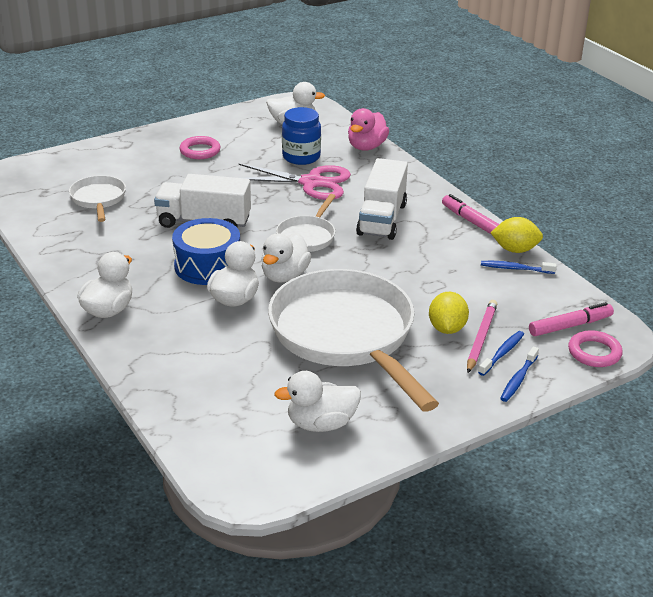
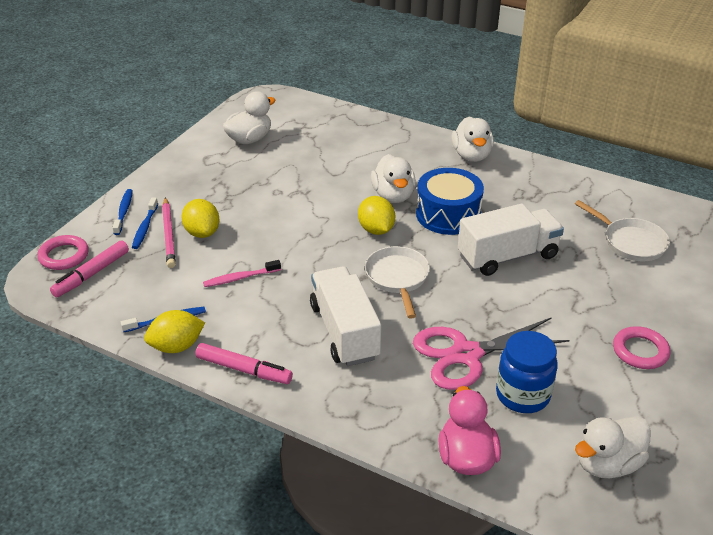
camera: 150 degrees right, 5 degrees up
(284, 276) = (376, 230): white duck -> yellow lemon
(346, 335) = (280, 198): white pan -> none
(436, 278) = (240, 278): none -> pink toothbrush

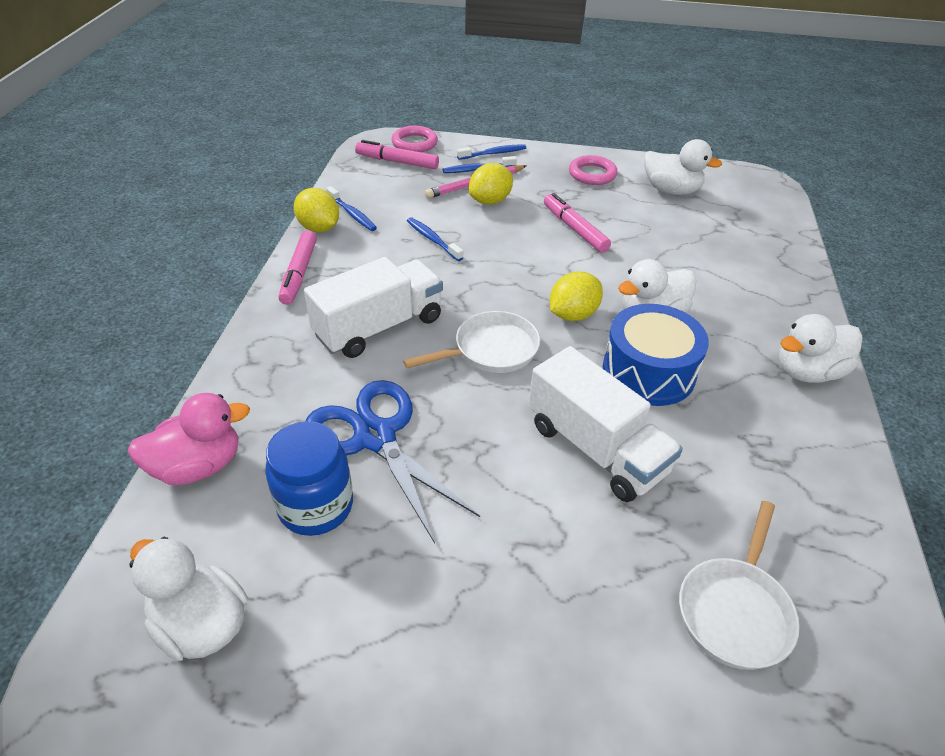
camera: 70 degrees right, 5 degrees up
(240, 278) = (432, 239): pink toothbrush -> blue toothbrush
(272, 199) = (574, 229): none -> pink marker
(466, 354) = (375, 437): pink scissors -> blue scissors
(640, 351) = (452, 650): pink ring -> pink ring (592, 174)

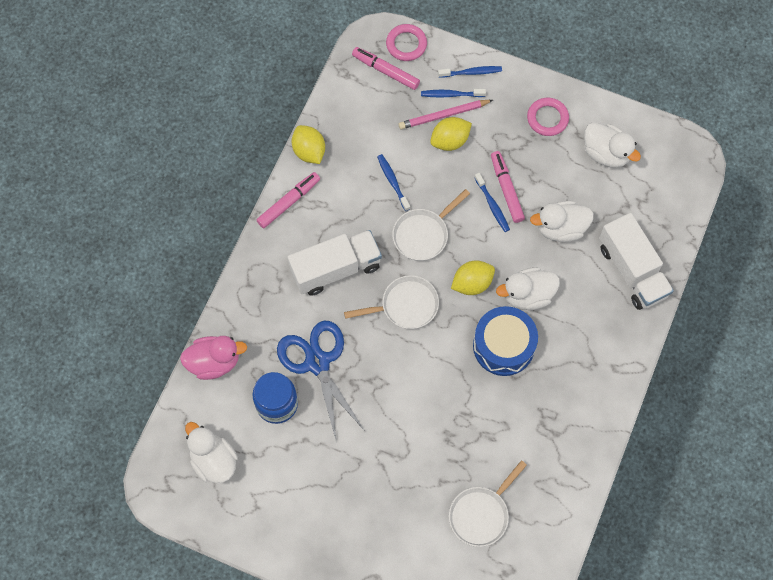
camera: 15 degrees right, 25 degrees up
(299, 273) = (289, 202): pink marker -> pink marker turned 150 degrees counterclockwise
(352, 214) = (337, 138): blue toothbrush -> blue toothbrush (492, 205)
(488, 279) = (423, 234): none -> white pan
(596, 448) = (446, 399): white truck -> white truck (632, 271)
(807, 372) = (610, 368): white duck -> white duck (561, 228)

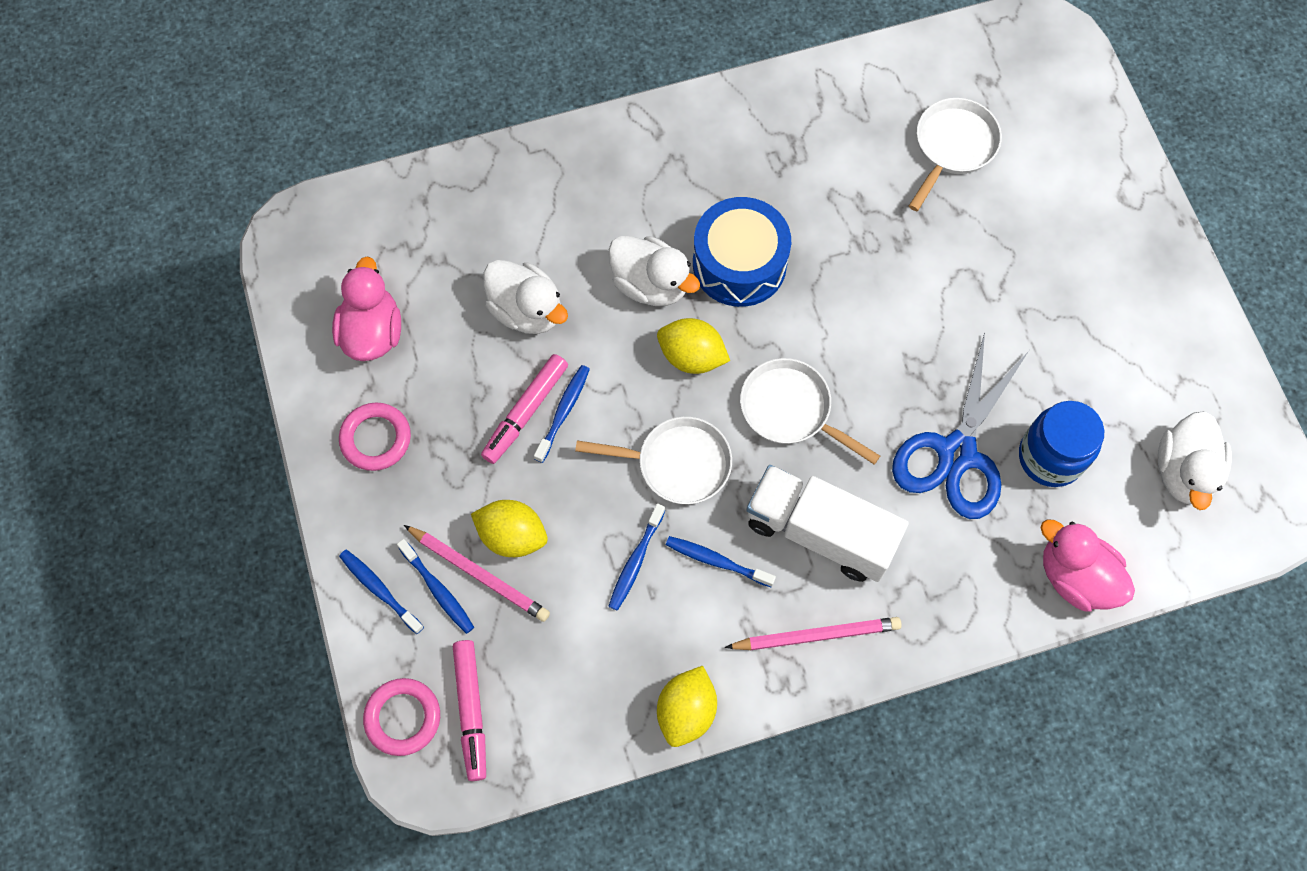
camera: 130 degrees left, 0 degrees up
(289, 202) = (784, 673): pink marker -> none
(292, 229) = (816, 635): none -> pink pencil
(362, 215) = (716, 561): none -> blue toothbrush
(481, 514) = (953, 147): white pan -> white pan turned 60 degrees counterclockwise
(606, 153) = (372, 332): white duck -> pink duck
(632, 271) = (516, 195): white truck -> none

